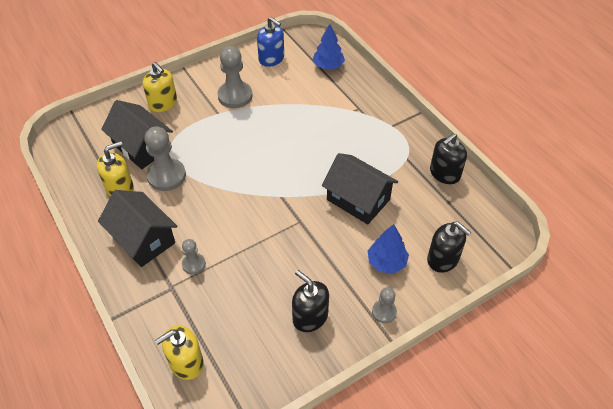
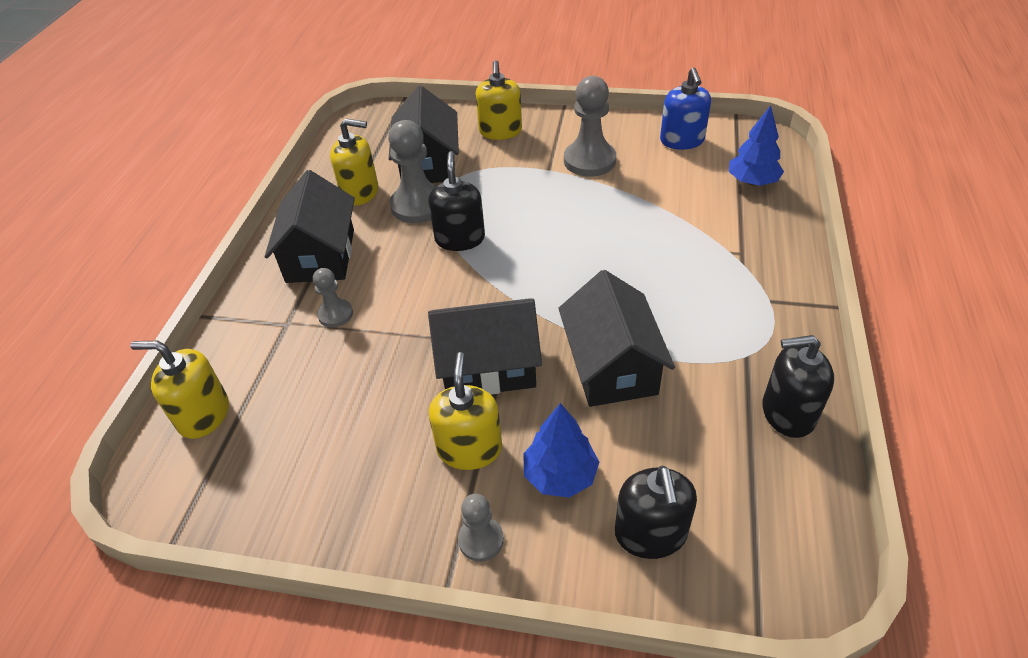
camera: 45 degrees right, 5 degrees down
(303, 237) = (488, 366): none -> black house
(310, 317) = (383, 469): black soap dispenser -> black soap dispenser (460, 238)
(337, 279) = (469, 448): none -> yellow soap dispenser

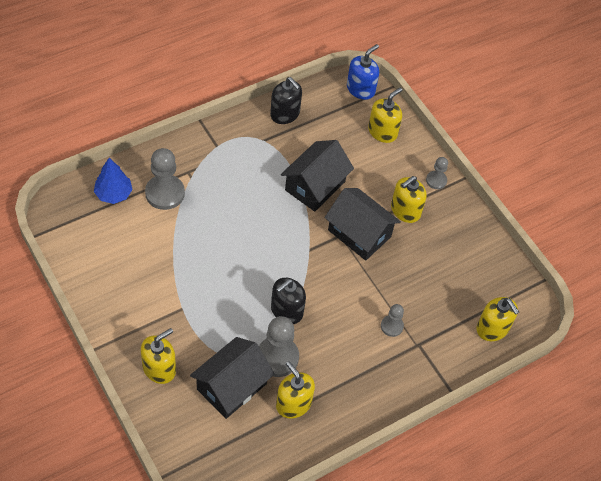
camera: 140 degrees left, 10 degrees up
(320, 255) = (362, 374): black house -> none
(560, 475) = (386, 172): blue tree -> none
(589, 161) = (154, 290): grey pawn -> grey pawn (165, 193)
(650, 533) = (382, 132): black soap dispenser -> yellow soap dispenser
(682, 140) = (91, 251): blue soap dispenser -> blue soap dispenser (360, 89)

